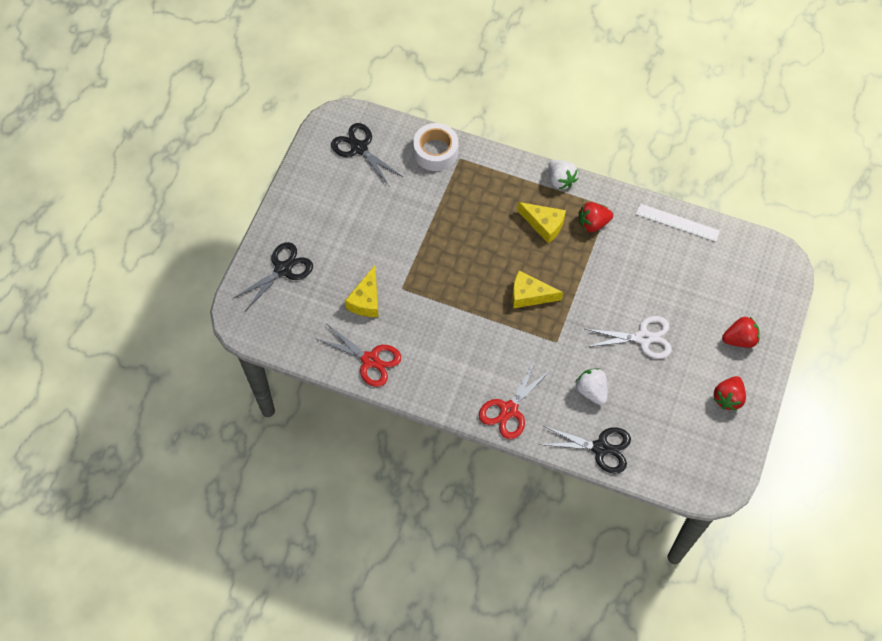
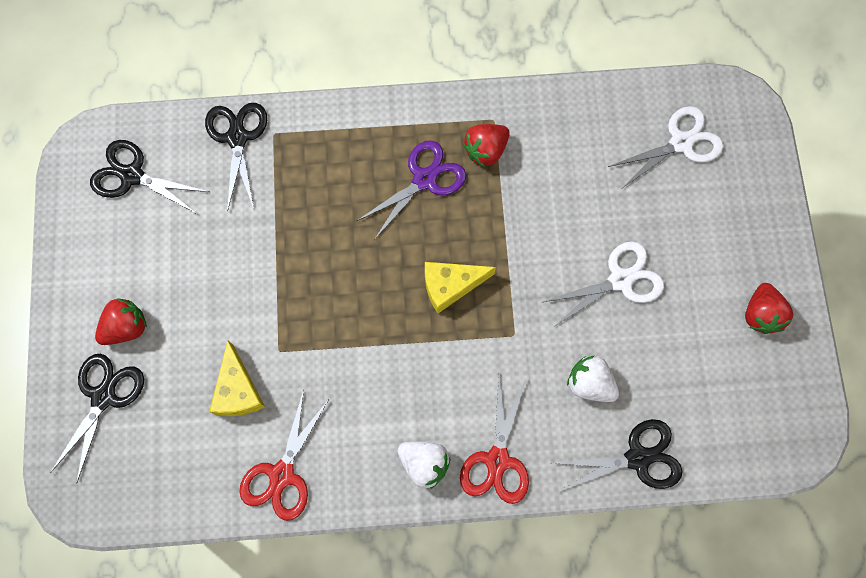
camera: 25 degrees left, 10 degrees up
(370, 360) = (282, 474): red scissors -> red scissors turned 105 degrees clockwise
(435, 152) = (237, 138): white tape -> black scissors
(544, 225) = (424, 179): yellow cheese -> purple scissors
(560, 180) = (418, 109): white strawberry -> white strawberry (424, 463)
(677, 222) = (589, 104): white ruler -> none
(727, 271) = (681, 143): none -> white scissors
(739, 339) = (737, 228): red strawberry -> red strawberry (126, 327)

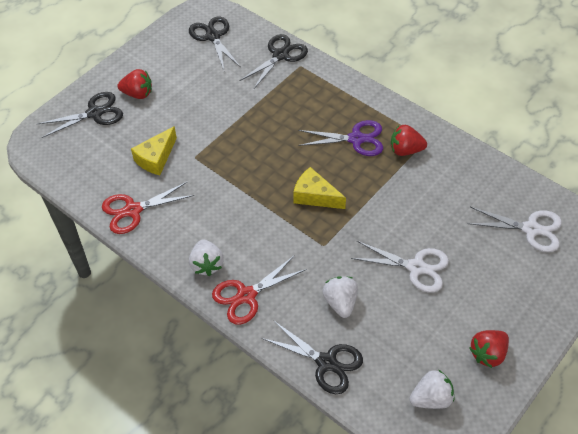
camera: 45 degrees right, 20 degrees down
(755, 405) = (431, 398): none -> white strawberry

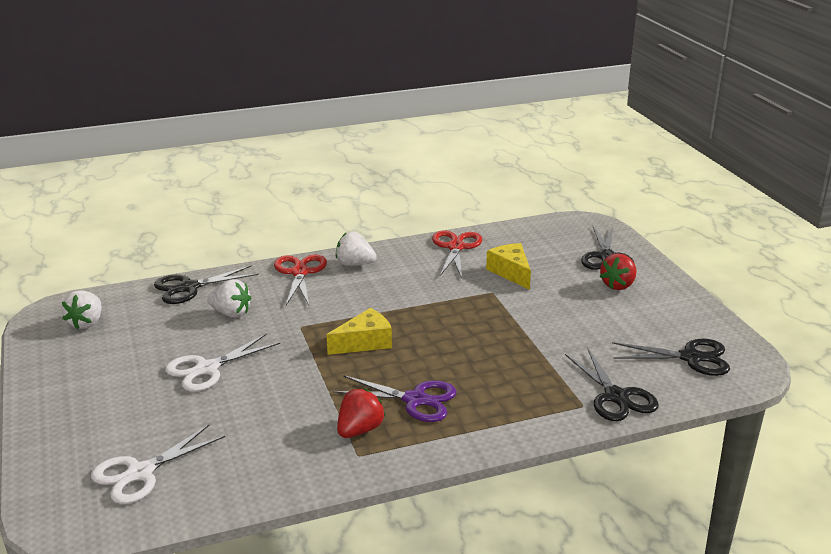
camera: 120 degrees right, 25 degrees down
(356, 139) = (415, 400): purple scissors -> purple scissors turned 105 degrees counterclockwise
(488, 353) = (71, 370): red strawberry -> none

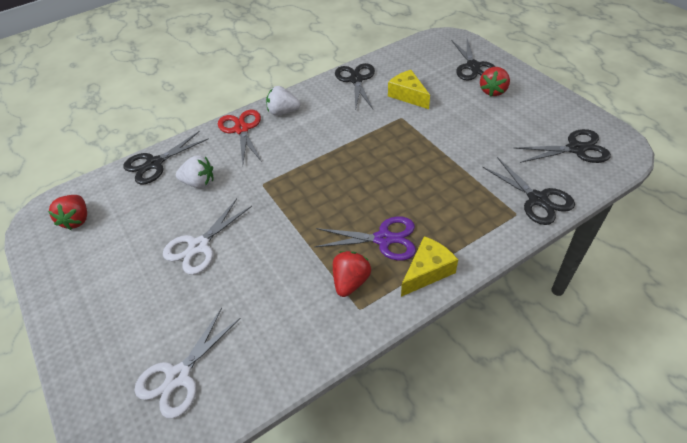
camera: 10 degrees left, 20 degrees up
(86, 323) = (77, 220): white strawberry -> red strawberry
(365, 342) = (320, 189): yellow cheese -> yellow cheese (427, 271)
(456, 247) = (356, 80): red scissors -> black scissors

